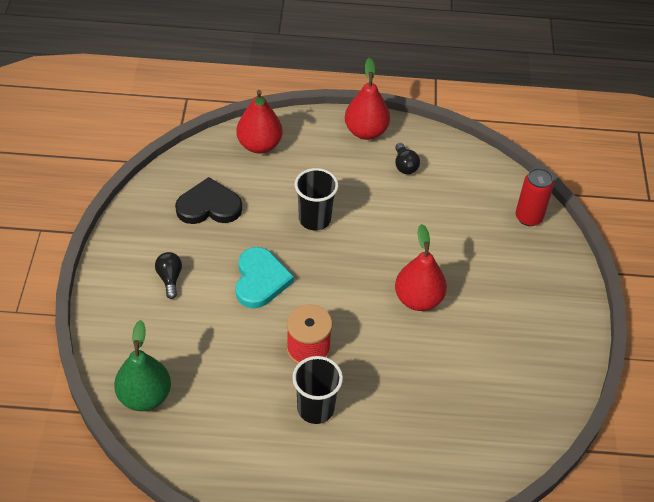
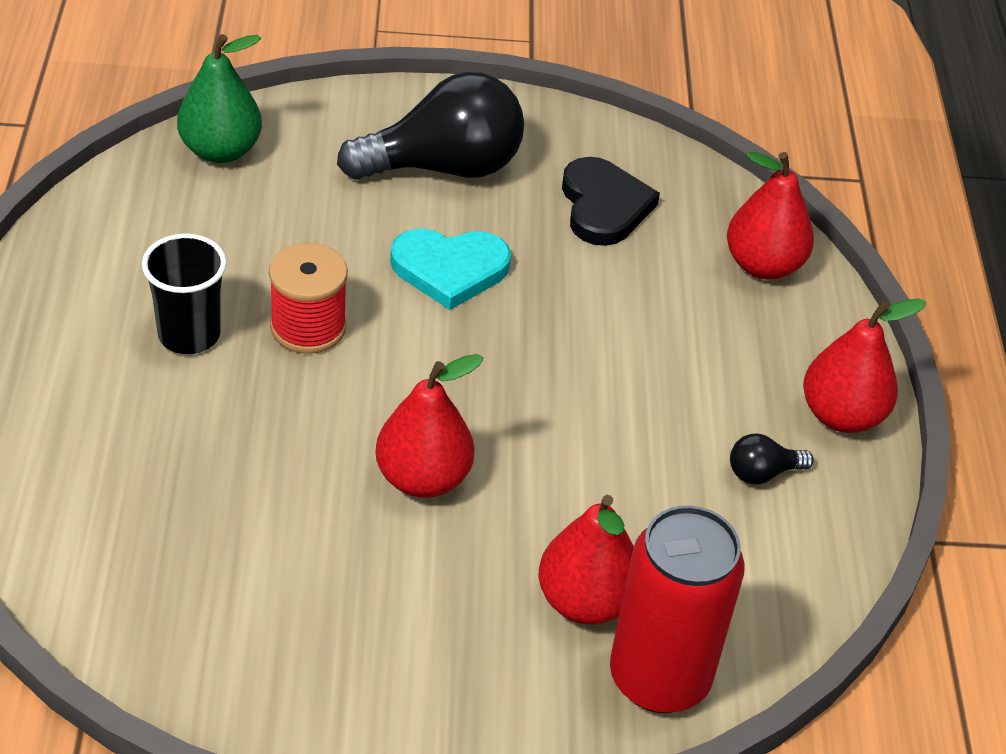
camera: 85 degrees right, 5 degrees down
(170, 278) = (443, 167): black light bulb -> black light bulb, size x2.37
(314, 219) = (597, 338): black cup -> none
(489, 240) = (585, 601): none -> red pear
(528, 217) = (659, 678): red can -> red can, size x1.65

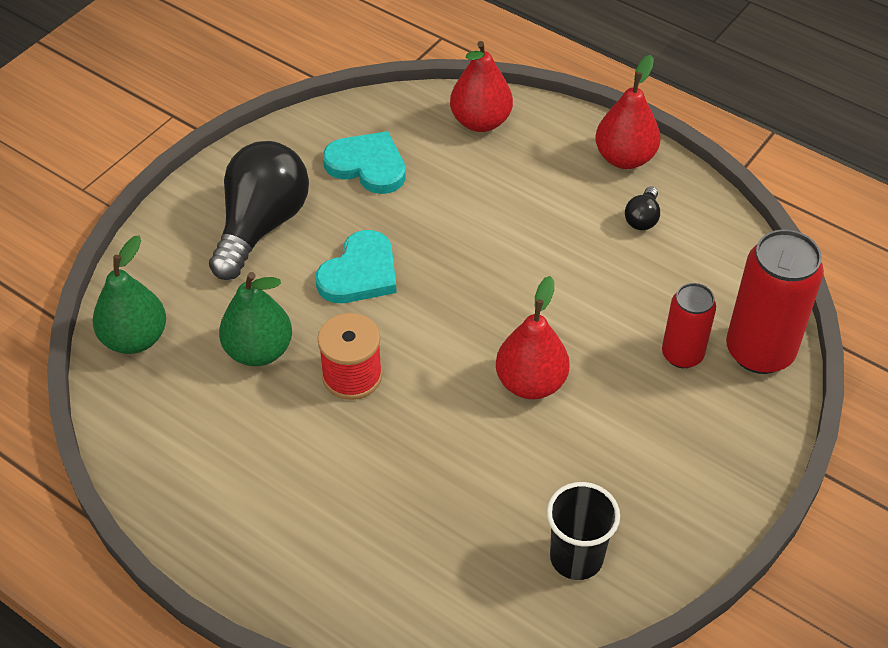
camera: 50 degrees left, 5 degrees up
(189, 335) = (306, 447): black cup -> black cup (576, 558)
(280, 243) = (259, 351): none -> green pear
(585, 601) = (682, 354): red pear -> red can
(604, 206) = (367, 165): black heart -> turquoise heart

